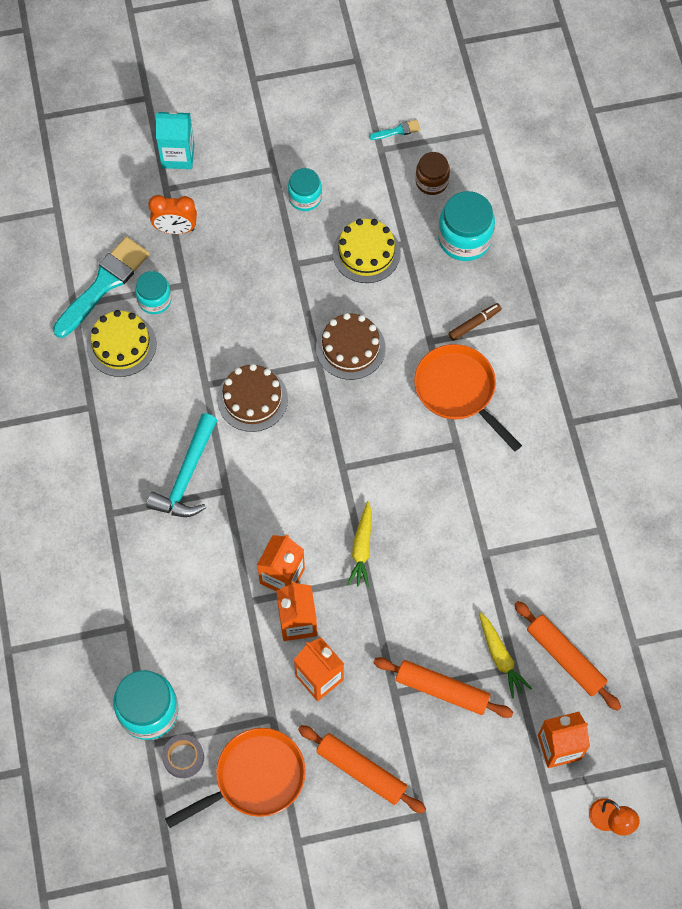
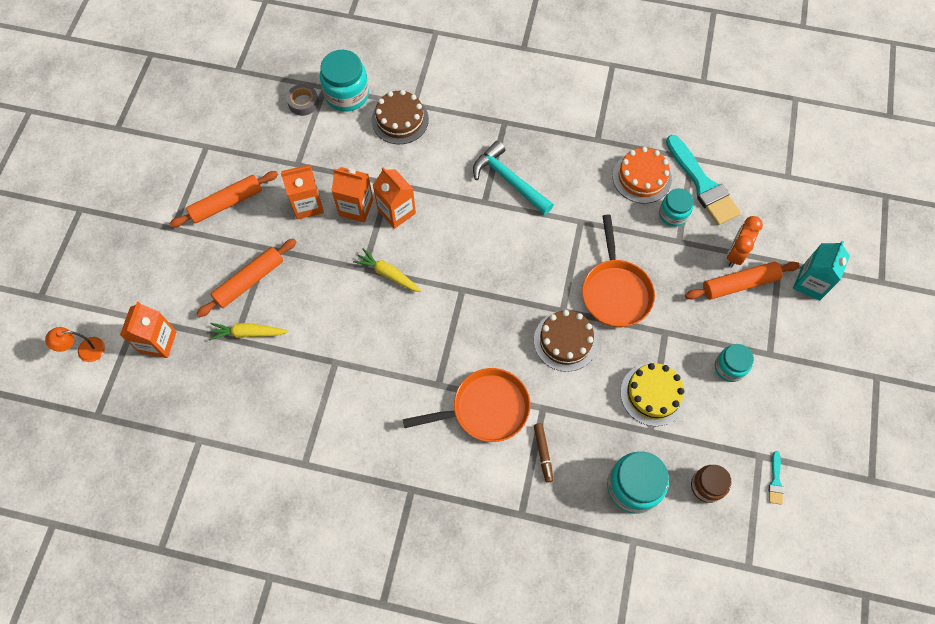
camera: 115 degrees right, 0 degrees up
(121, 345) = (642, 177): yellow cake -> orange cake
(252, 399) = (552, 249): brown cake -> brown cake (400, 120)
(255, 778) = (263, 138): orange pan -> orange pan (615, 291)
(565, 658) = (219, 380): orange rolling pin -> orange rolling pin (739, 284)

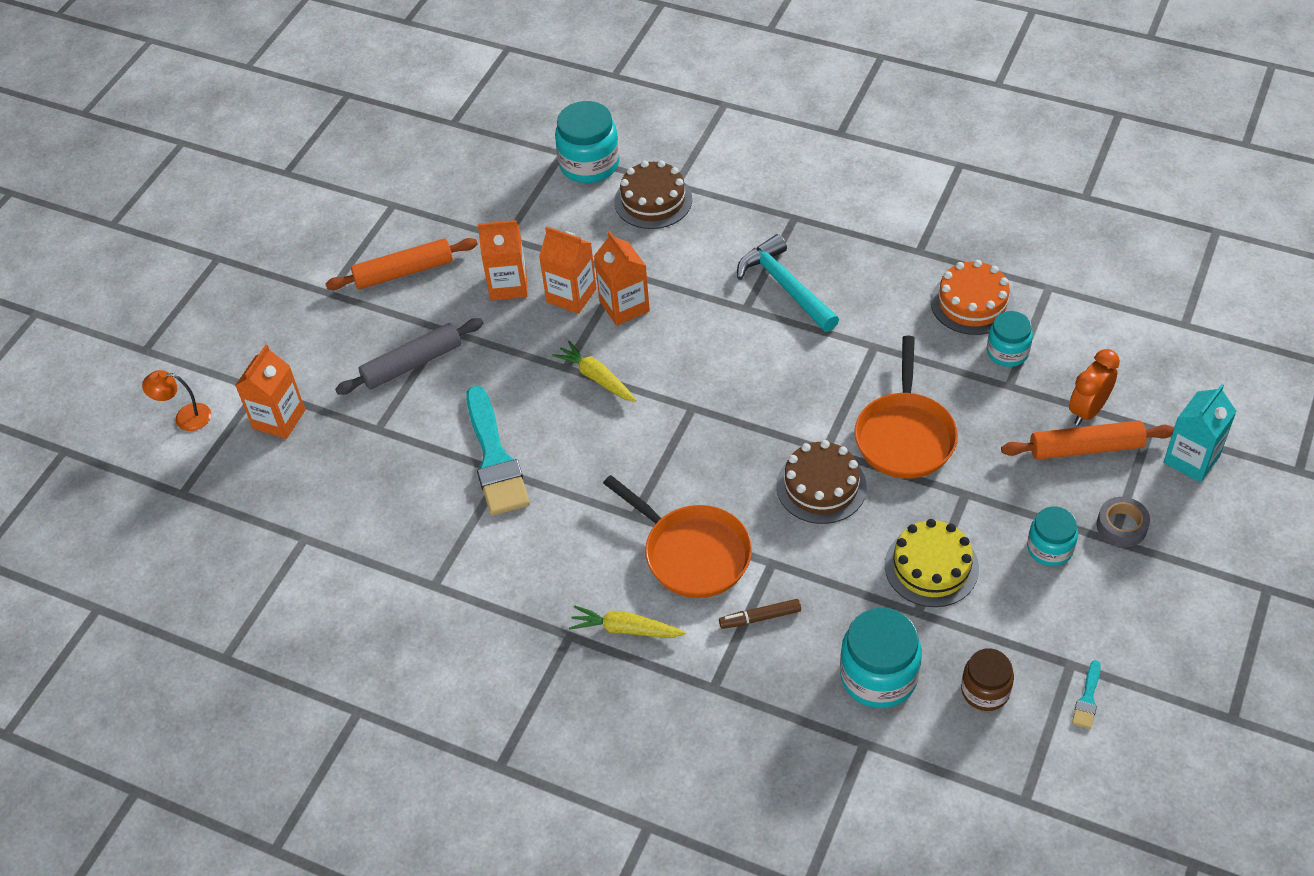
camera: 15 degrees right, 15 degrees down
(248, 333) = (396, 424): yellow carrot -> yellow carrot (626, 629)
(249, 281) = (412, 364): orange rolling pin -> grey rolling pin
(303, 103) = (530, 168): grey tape -> grey tape (1121, 526)
(485, 409) = (692, 553): orange pan -> orange pan turned 45 degrees clockwise
(543, 453) = (760, 617): brown marker -> brown marker turned 75 degrees clockwise
(702, 184) = (1057, 321): turquoise brush -> turquoise brush (495, 458)

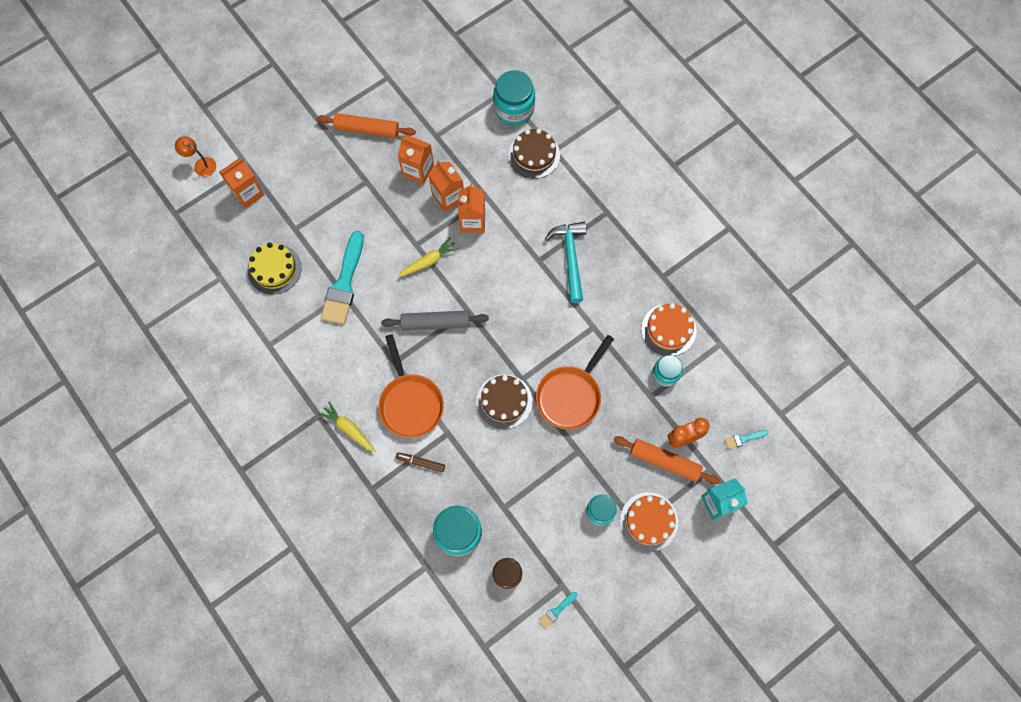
camera: 25 degrees right, 20 degrees up
(412, 364) = (336, 196): grey rolling pin -> grey rolling pin (435, 323)
(596, 378) = (428, 261): yellow carrot -> yellow carrot turned 75 degrees clockwise
(931, 567) = (529, 485): yellow cake -> yellow cake (274, 269)
(1121, 526) = (649, 521): grey tape -> orange cake
(1162, 373) = (743, 439): none -> turquoise brush

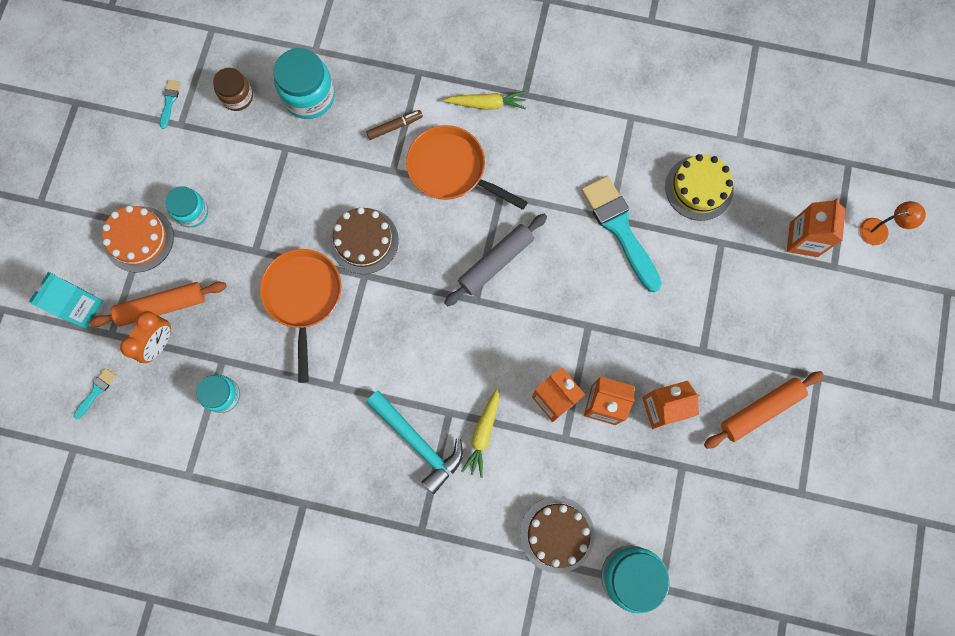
camera: 140 degrees right, 5 degrees up
(428, 261) = (559, 318): yellow carrot -> yellow carrot (483, 433)
(668, 329) = (254, 447): orange cake -> none

